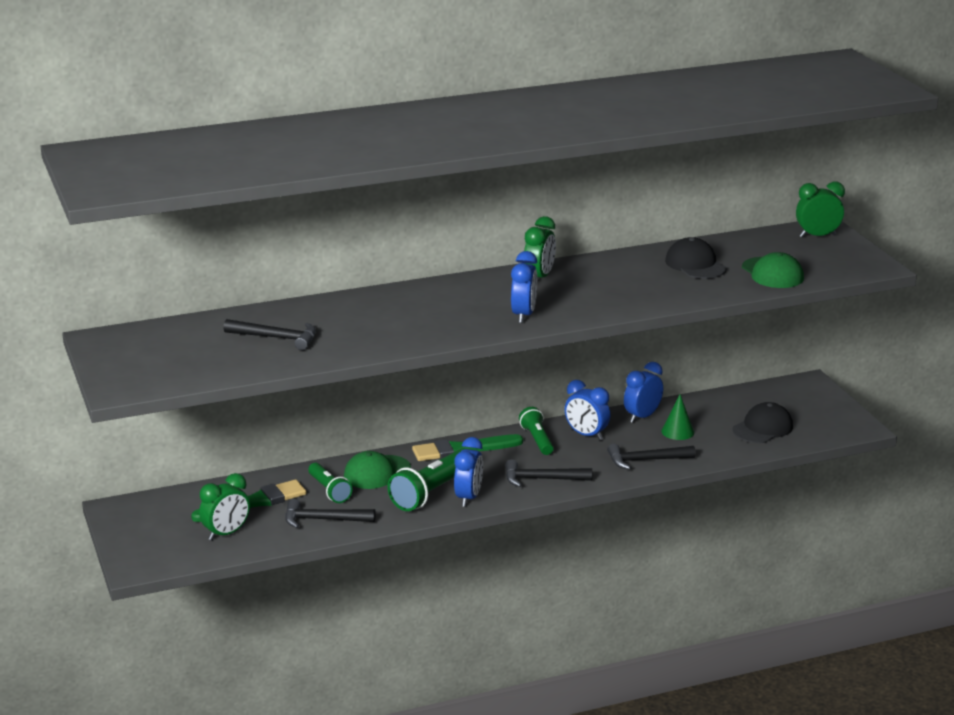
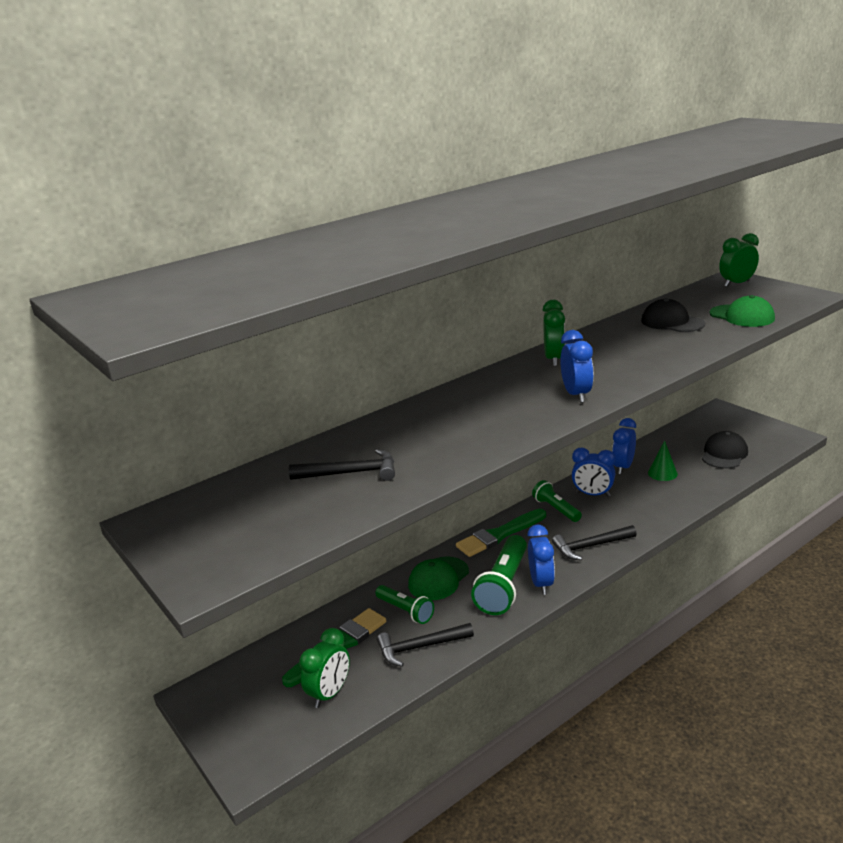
camera: 15 degrees left, 0 degrees up
(645, 460) = (661, 505): black hammer -> none

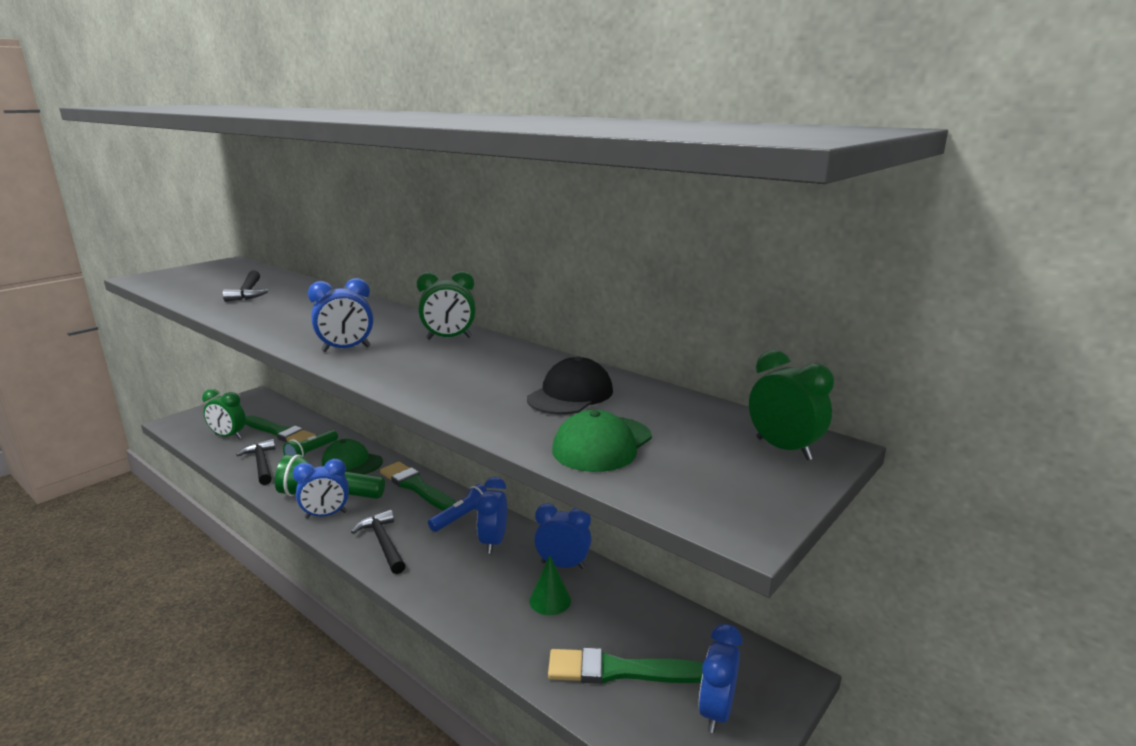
camera: 75 degrees right, 5 degrees down
(556, 509) = (462, 517): green flashlight -> blue flashlight
(724, 454) = (618, 670): black cap -> green brush
(748, 430) = (716, 711): none -> blue clock

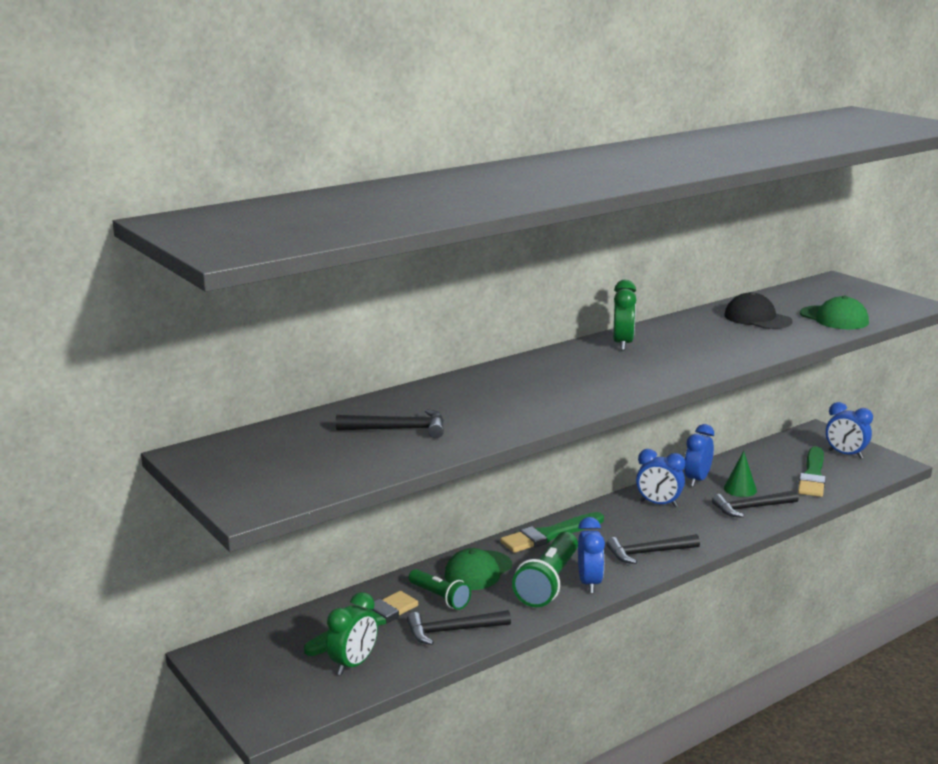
camera: 75 degrees left, 0 degrees up
(346, 349) = (640, 378): blue clock -> none
(462, 517) = (615, 515): blue flashlight -> none
(500, 612) = (751, 508): none -> black hammer
(783, 449) = (838, 286): green clock -> none

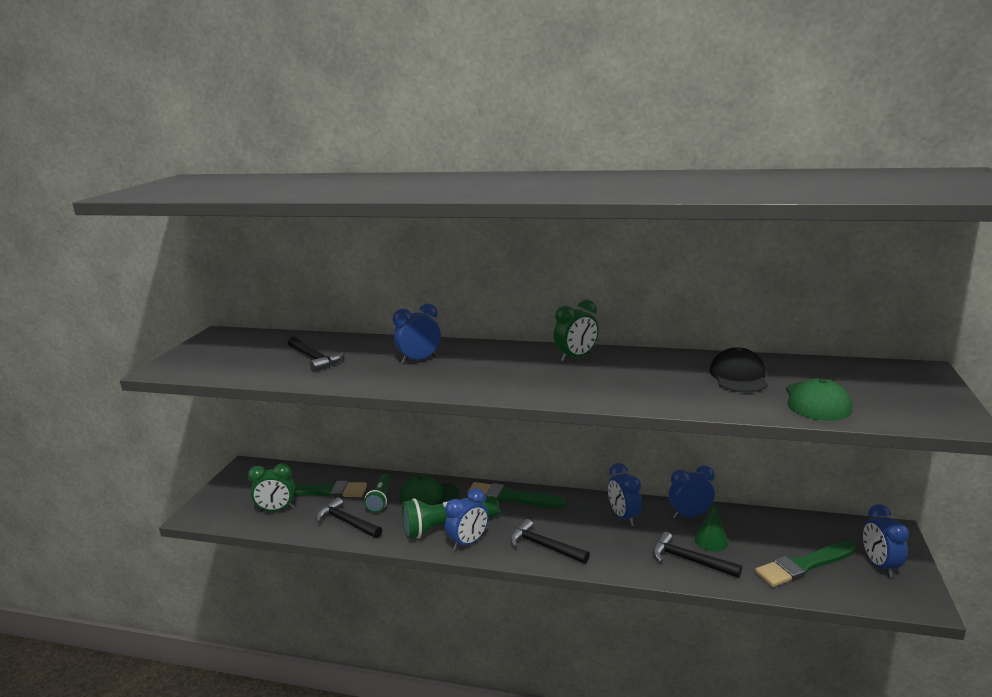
camera: 50 degrees right, 0 degrees up
(504, 392) = (419, 360): none -> blue clock

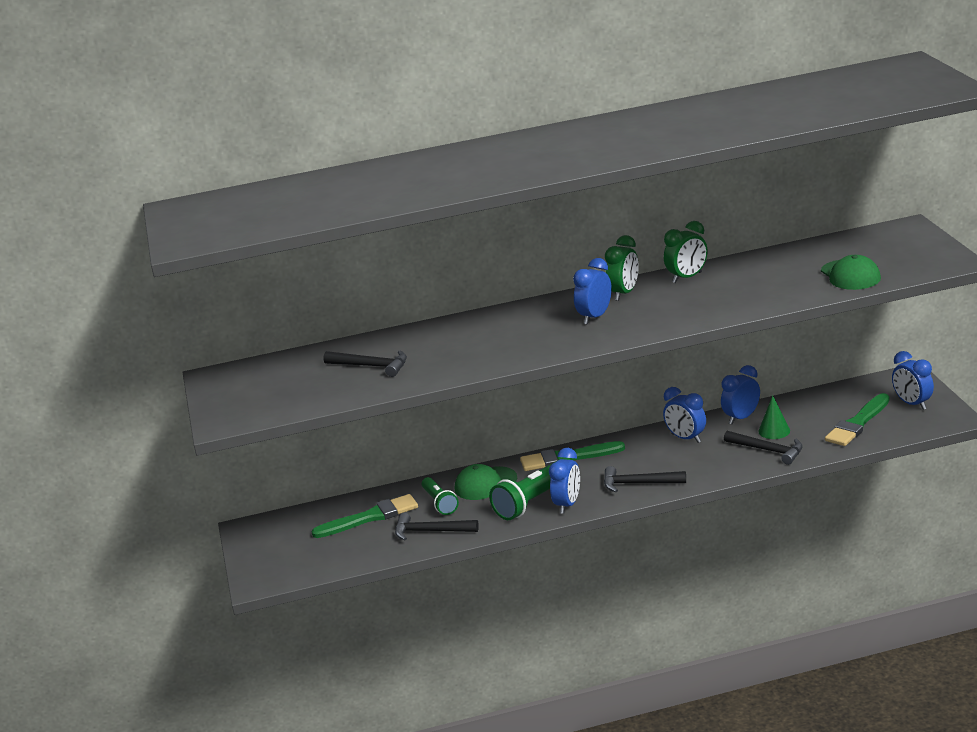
camera: 25 degrees left, 5 degrees up
(276, 510) = (341, 548): green clock -> green clock (687, 277)
(419, 360) = (480, 337): blue clock -> blue clock (595, 317)
(689, 560) = (768, 450): black hammer -> black hammer turned 150 degrees counterclockwise
(738, 376) = (776, 271): black cap -> none

